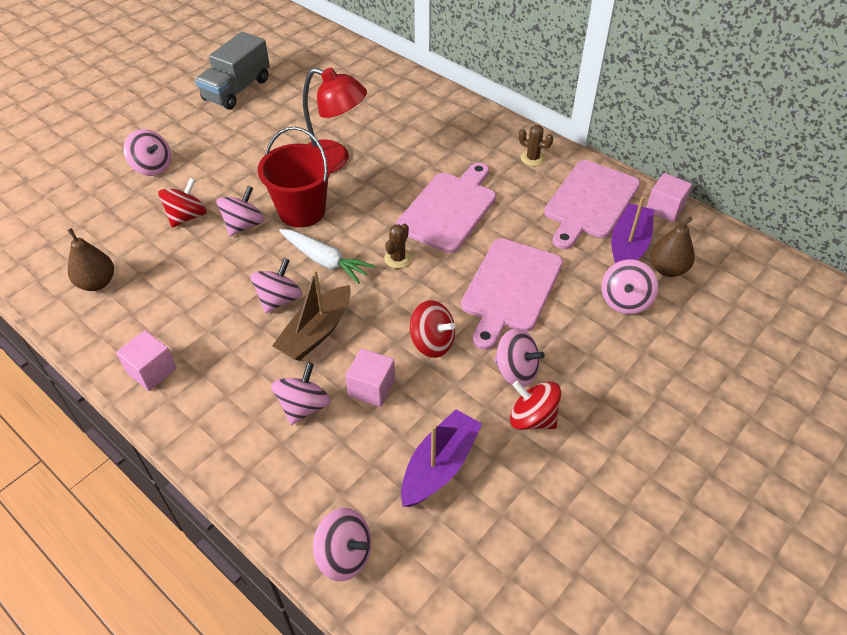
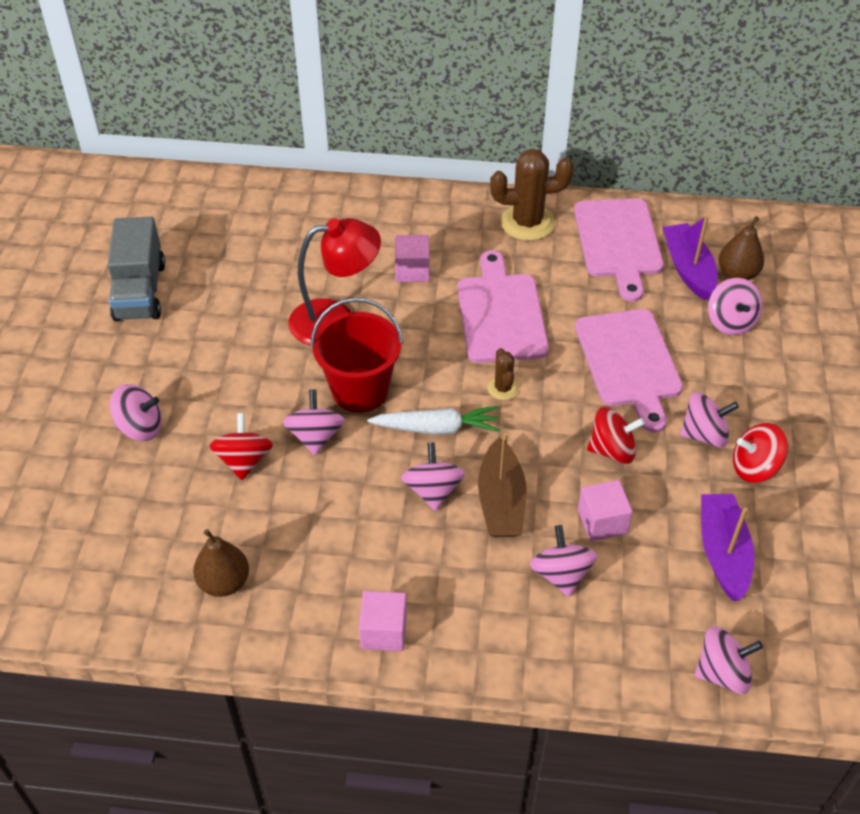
camera: 35 degrees left, 0 degrees up
(532, 158) = (527, 223): brown cactus -> brown cactus, size x1.95
(664, 209) = (685, 217): pink cube -> pink cube (412, 270)

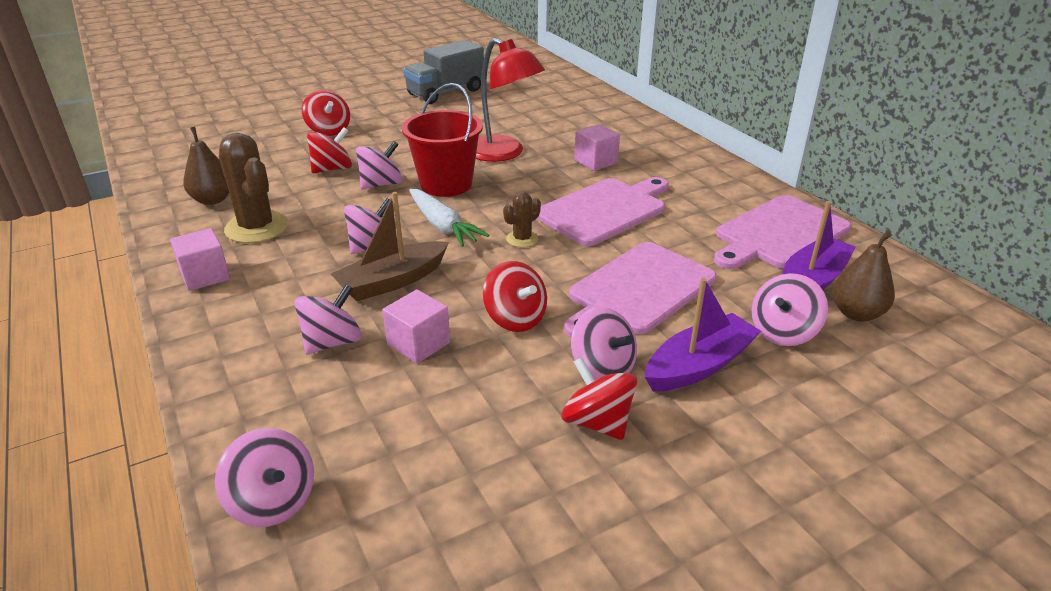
camera: 55 degrees right, 15 degrees down
(140, 427) = (329, 130): pink spinning top -> red spinning top
(527, 223) = (725, 186): brown cactus -> brown cactus (257, 227)
(722, 552) = (449, 440): purple boat -> purple boat (699, 365)

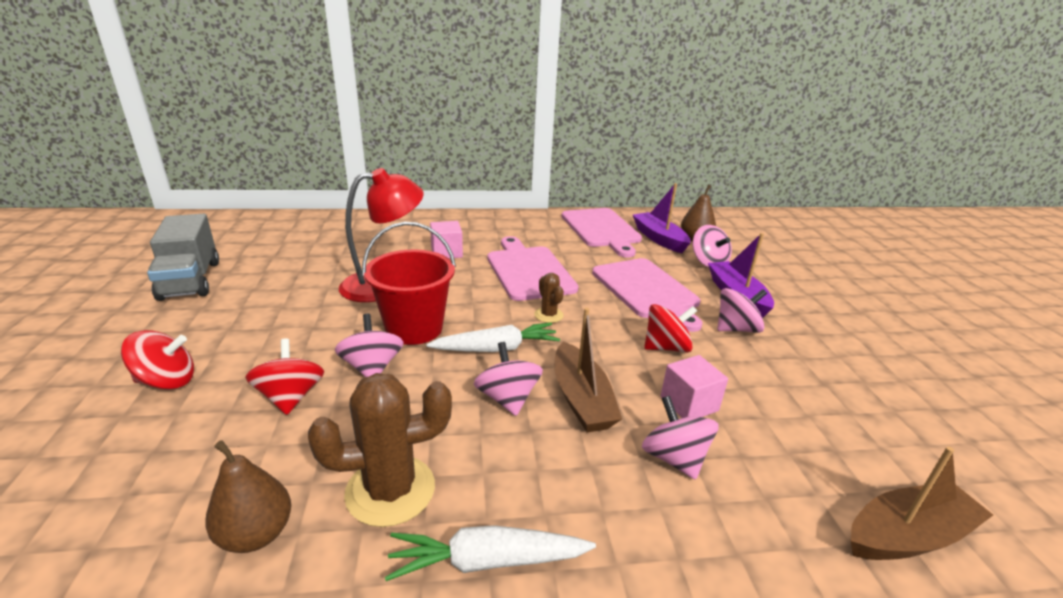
camera: 70 degrees left, 5 degrees down
(205, 276) = (487, 561): pink cube -> white carrot
(273, 501) = (908, 535): pink spinning top -> brown boat
(597, 422) = (793, 346): red spinning top -> none

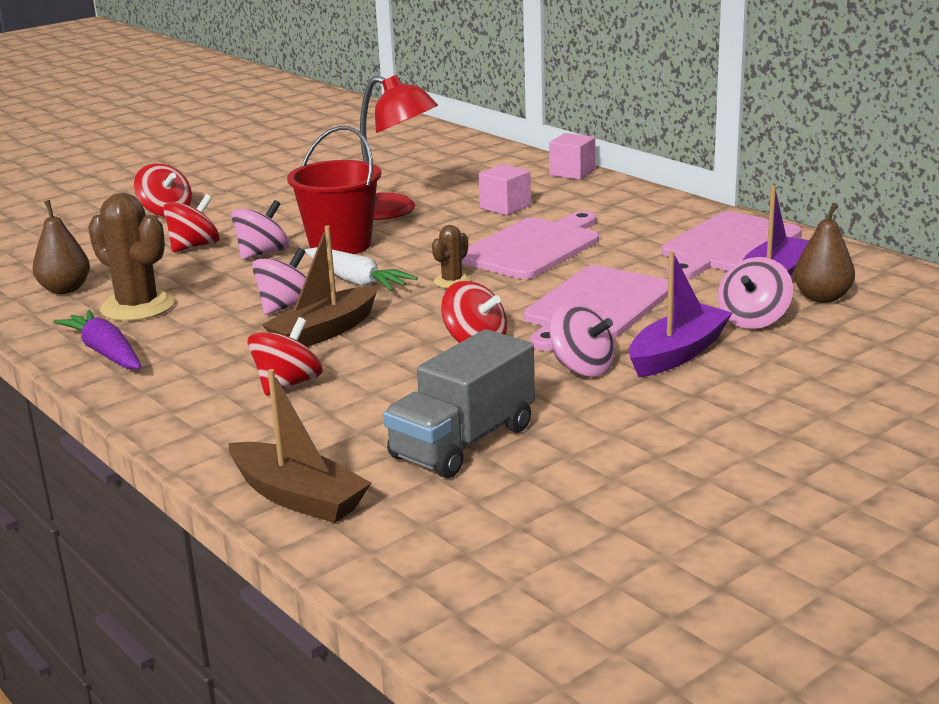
camera: 60 degrees right, 5 degrees down
(190, 280) = (292, 161): grey truck -> grey truck (463, 442)
(487, 561) = (105, 352): white carrot -> purple carrot
(674, 458) = (288, 384): pink spinning top -> red spinning top
(689, 404) = (382, 374): pink cube -> pink cube (572, 172)

